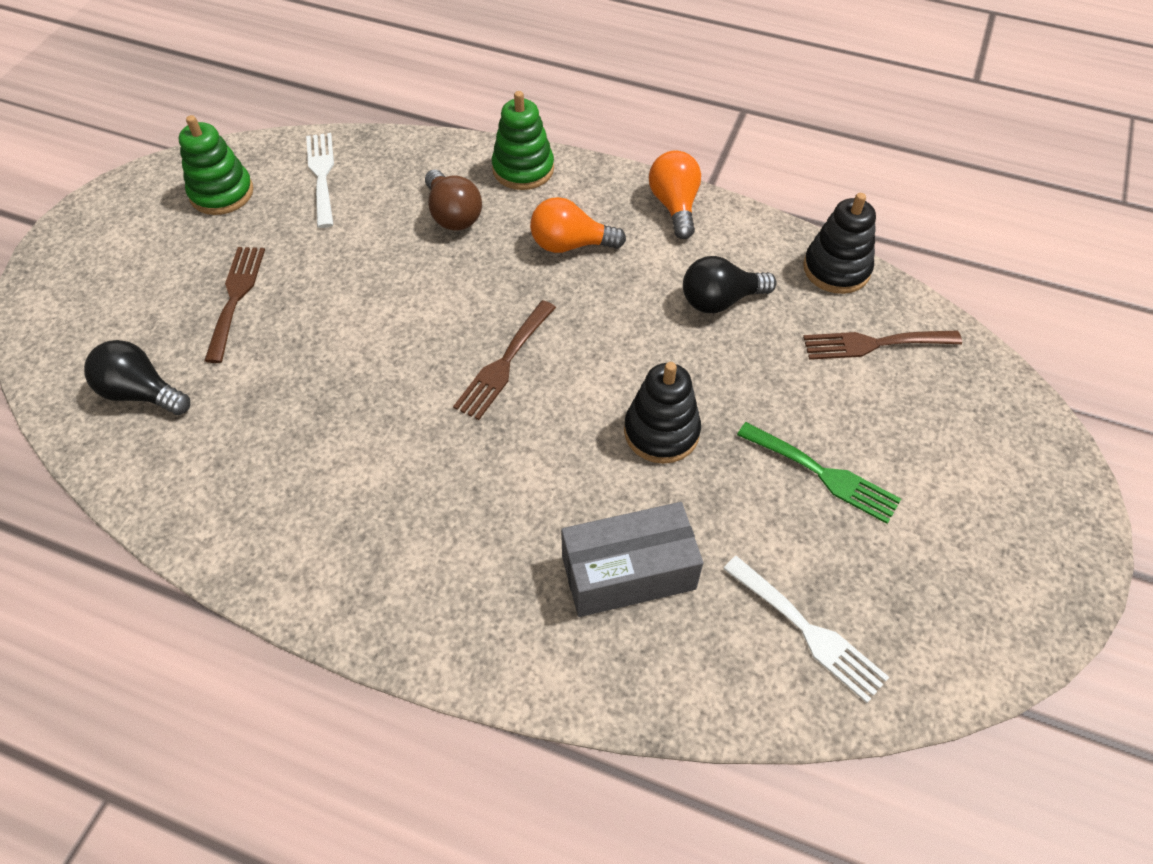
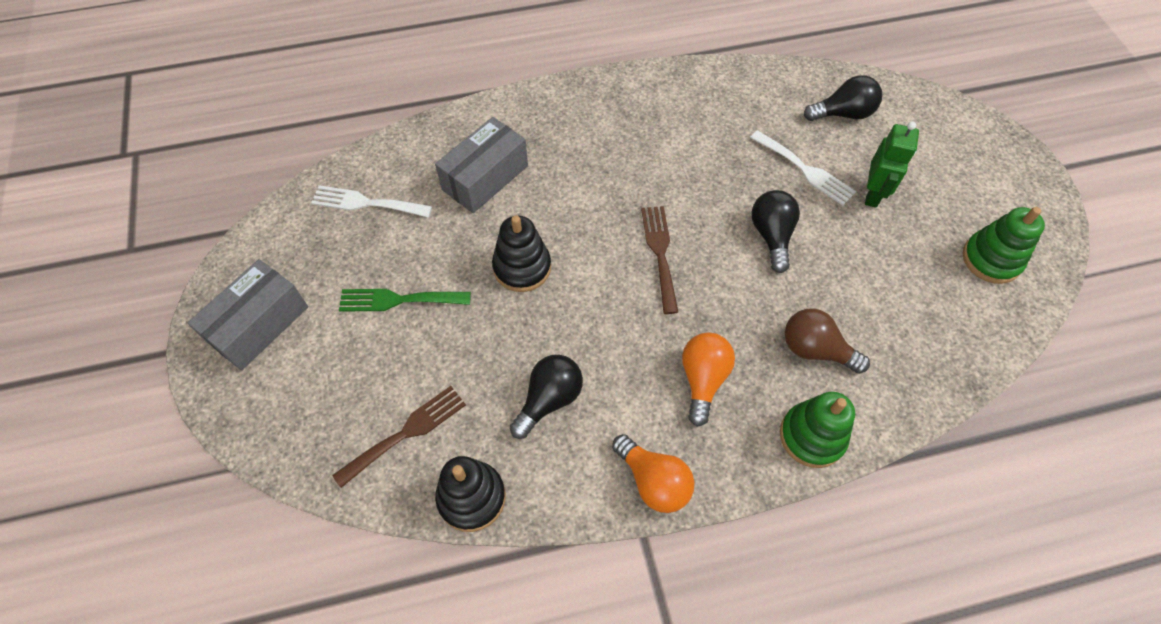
camera: 145 degrees right, 5 degrees up
(236, 297) = (873, 194): brown fork -> green robot
(322, 175) = (950, 322): white fork -> white fork (805, 170)
(379, 317) = (771, 236): none -> black light bulb
(570, 244) = (703, 379): orange light bulb -> orange light bulb turned 45 degrees counterclockwise
(1005, 537) = (259, 325): none -> grey box

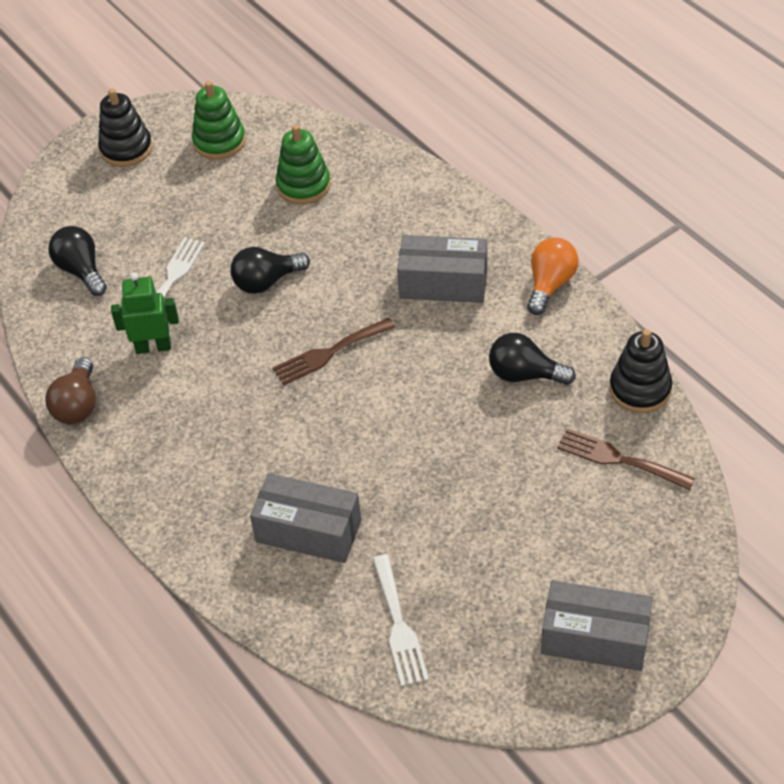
camera: 110 degrees left, 10 degrees down
(398, 300) = (497, 533): green fork -> none
(522, 267) = (403, 450): black stacking toy -> black stacking toy (126, 149)
(703, 379) = (443, 283): orange light bulb -> grey box
(812, 436) = (452, 207): green stacking toy -> green stacking toy (303, 185)
(815, 349) = (372, 224): brown light bulb -> brown light bulb (78, 405)
(873, 194) = (180, 227): green robot -> green robot (153, 347)

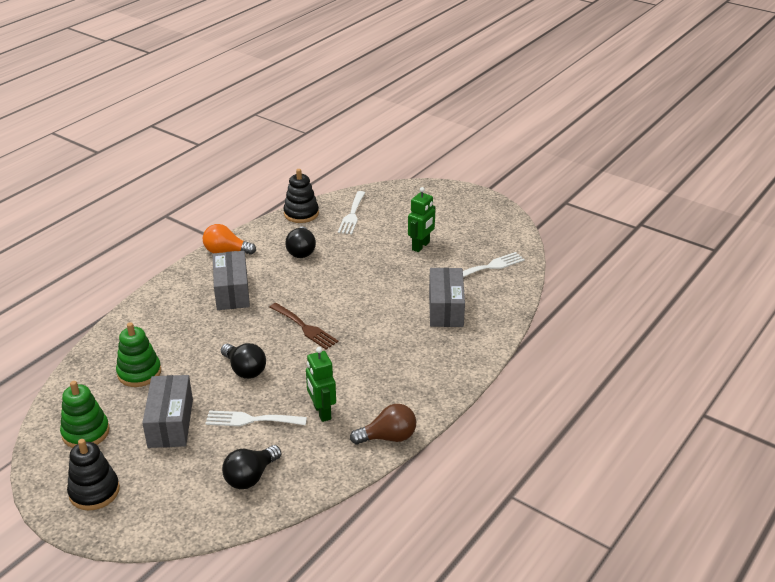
camera: 110 degrees left, 15 degrees down
(492, 538) = (421, 246): none -> green robot
(595, 638) = (464, 210): grey box -> grey box (170, 423)
(618, 459) = (352, 215): brown fork -> white fork

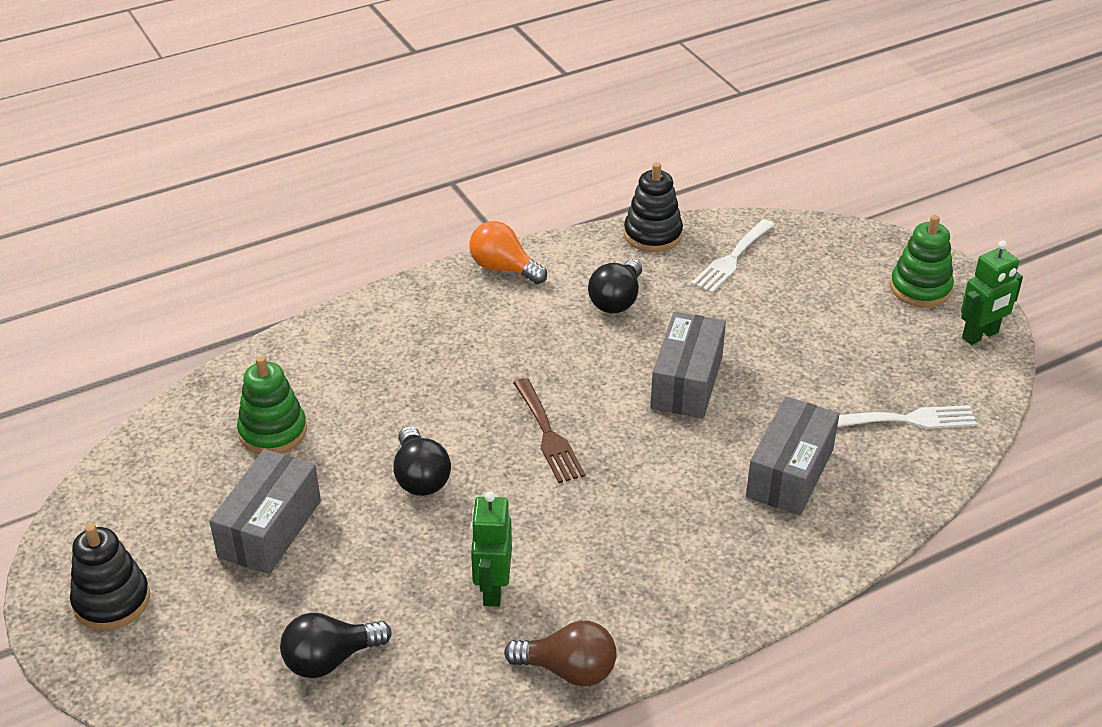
camera: 25 degrees right, 5 degrees up
(86, 432) = (151, 503): green stacking toy -> green stacking toy (920, 288)
(232, 291) = (475, 339): grey box -> grey box (687, 382)
(251, 420) = (383, 564): white fork -> none
(421, 246) = (812, 347): green robot -> green robot (980, 335)

